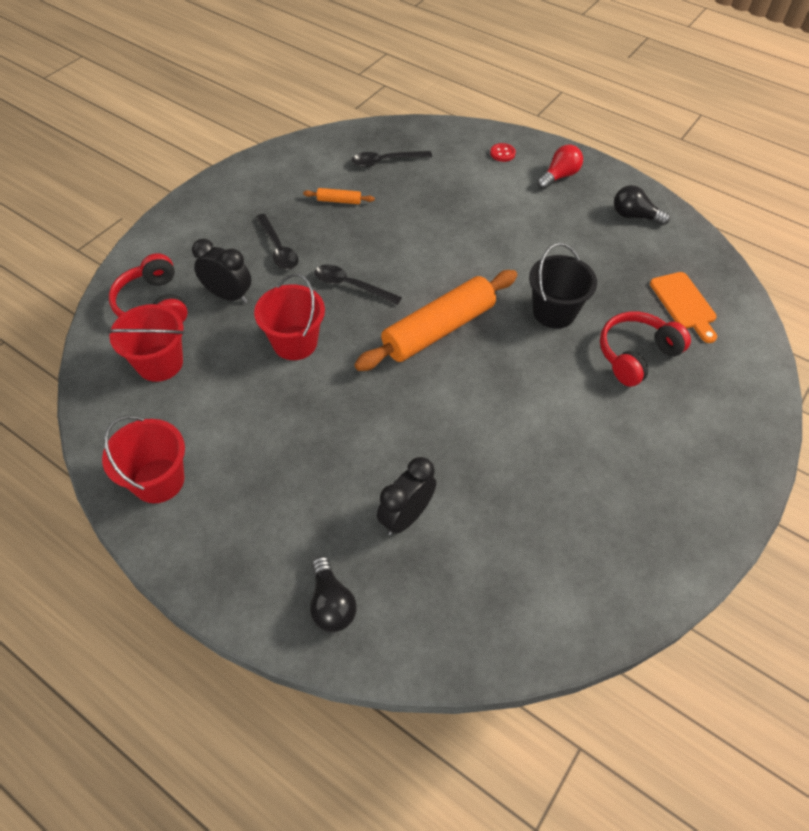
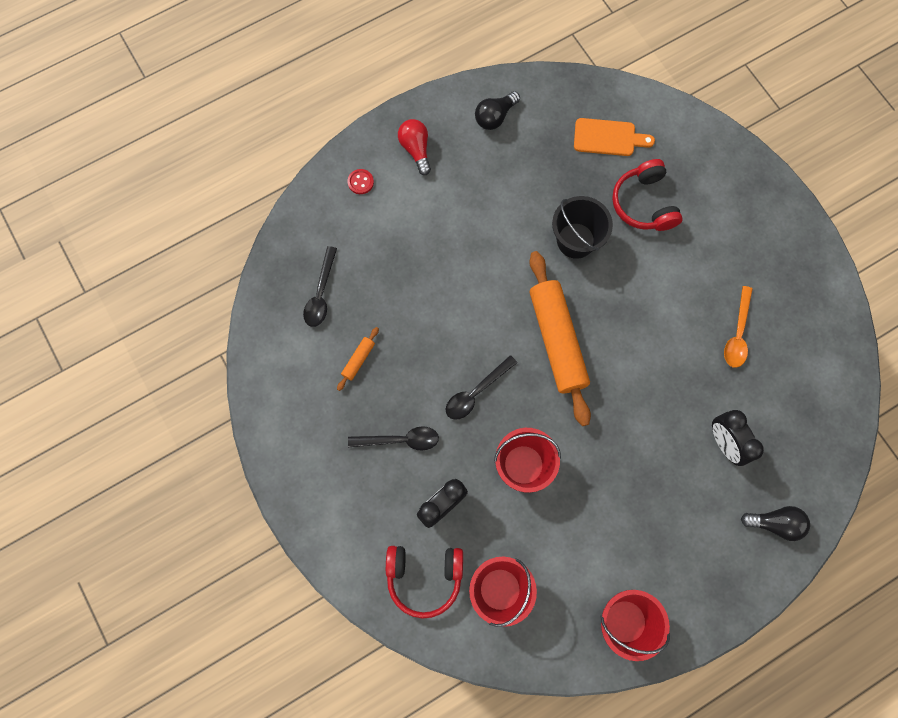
camera: 65 degrees left, 20 degrees up
(546, 489) = (737, 333): none -> orange spoon

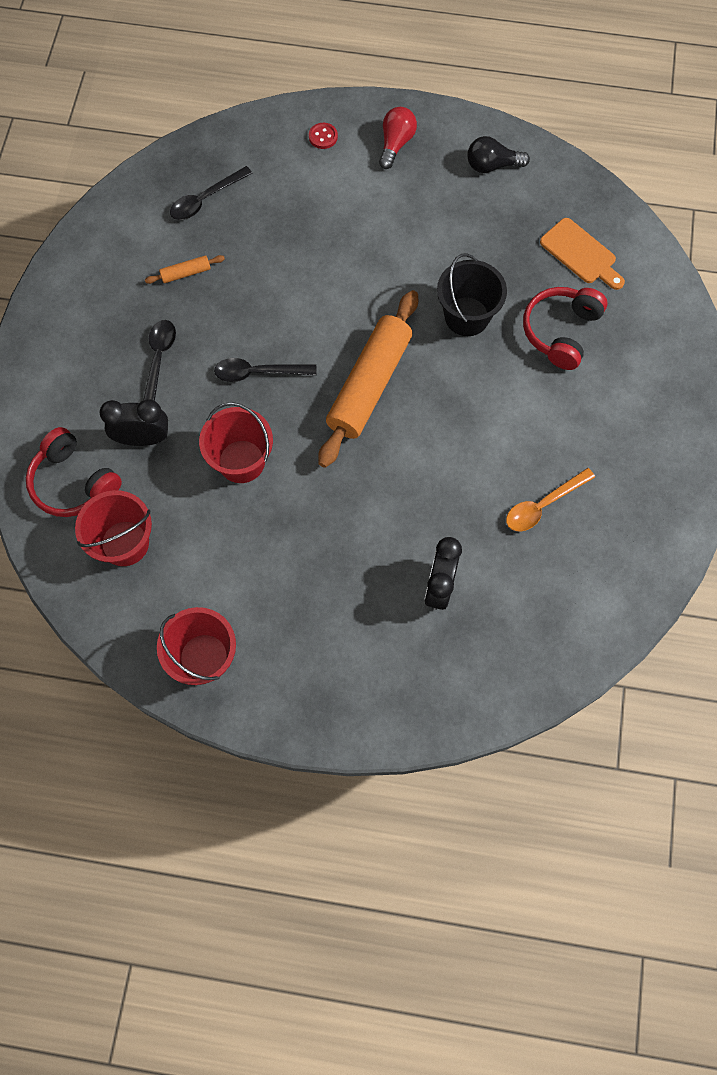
camera: 40 degrees right, 5 degrees down
(400, 440) = (158, 361): black spoon -> black spoon turned 120 degrees counterclockwise
(775, 523) = (420, 691): black light bulb -> none

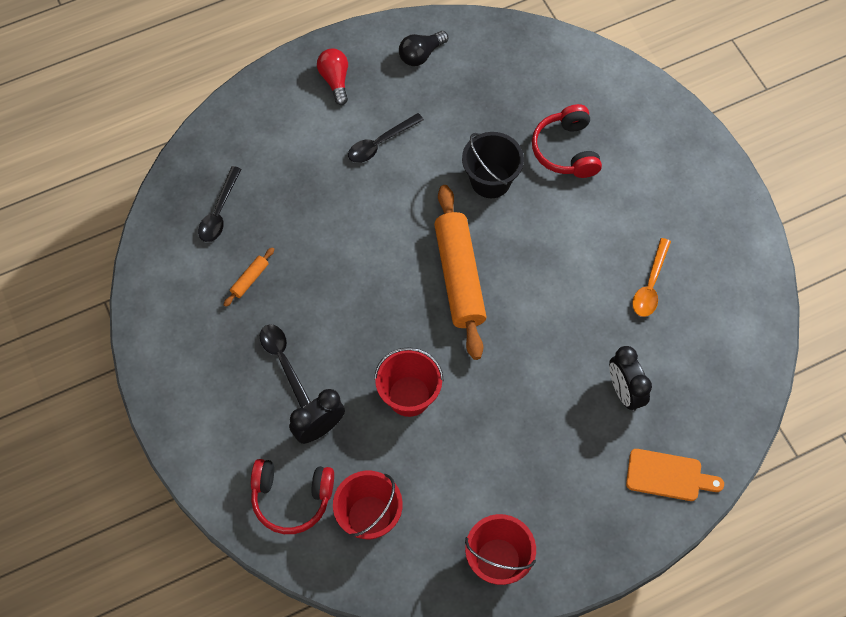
camera: 35 degrees left, 5 degrees down
(258, 372) = (368, 321): black spoon -> black spoon (380, 143)
(323, 137) = (274, 107): red button -> none
(581, 254) = (536, 83): orange cutting board -> orange cutting board (668, 476)

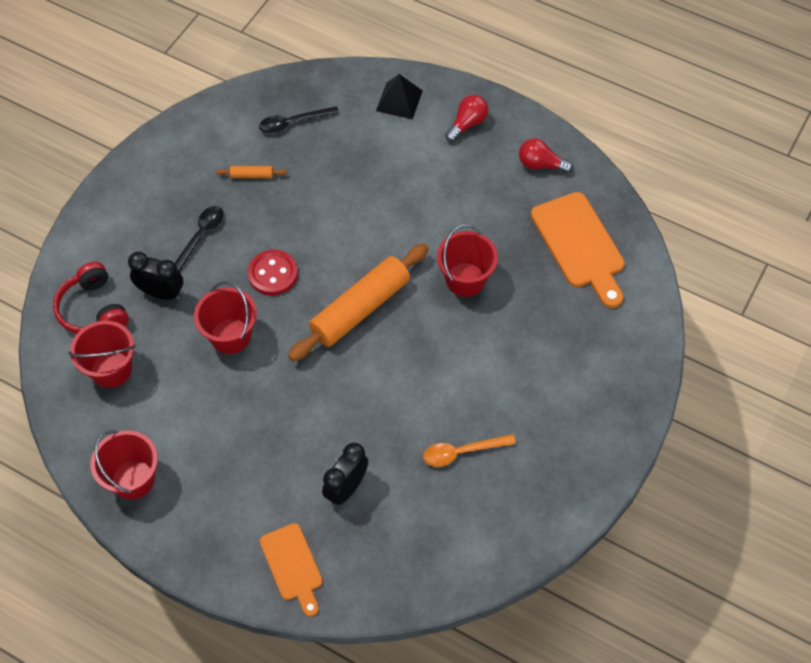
camera: 55 degrees right, 5 degrees down
(266, 115) = (399, 100): none -> black pyramid
(370, 324) = (273, 274): none -> red button
(380, 143) = (436, 186): black spoon -> none
(421, 55) = (540, 164): black light bulb -> red light bulb
(490, 180) = (465, 279): black bucket -> red bucket
(521, 79) = (580, 245): none -> orange cutting board
(566, 150) = (539, 316): red headphones -> none

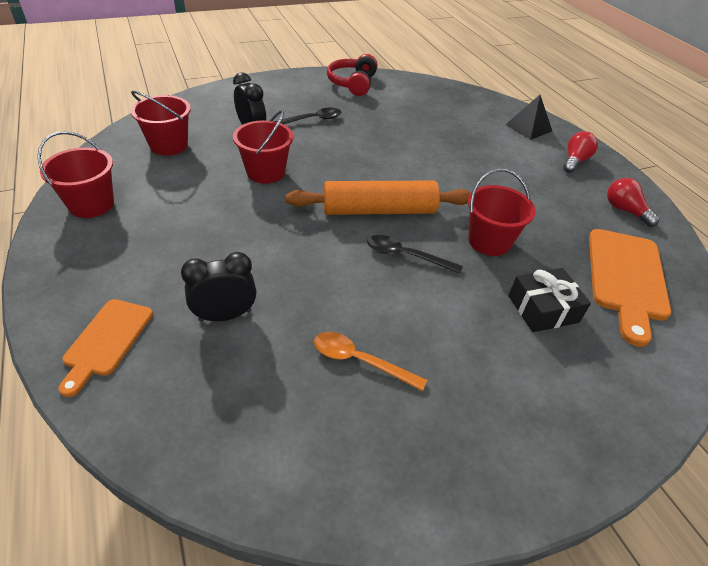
camera: 35 degrees right, 15 degrees down
(93, 309) = (201, 116): red headphones -> red headphones (352, 83)
(252, 175) = (381, 112): orange rolling pin -> none
(273, 274) = (337, 159): red button -> none
(293, 123) = (438, 104): black spoon -> black spoon (406, 256)
(467, 124) = (575, 161): red light bulb -> red light bulb turned 45 degrees counterclockwise
(543, 319) = (543, 309): none -> black gift

